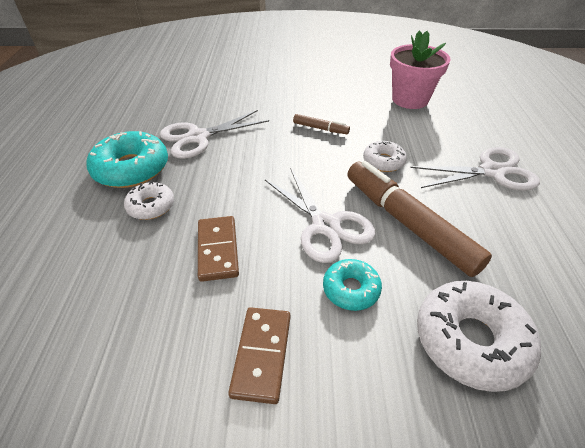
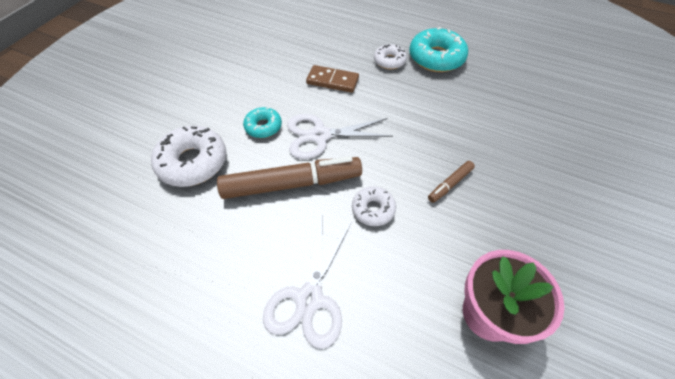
camera: 115 degrees right, 10 degrees up
(198, 137) = (466, 97): white scissors -> none
(262, 355) = (254, 80): brown domino -> none

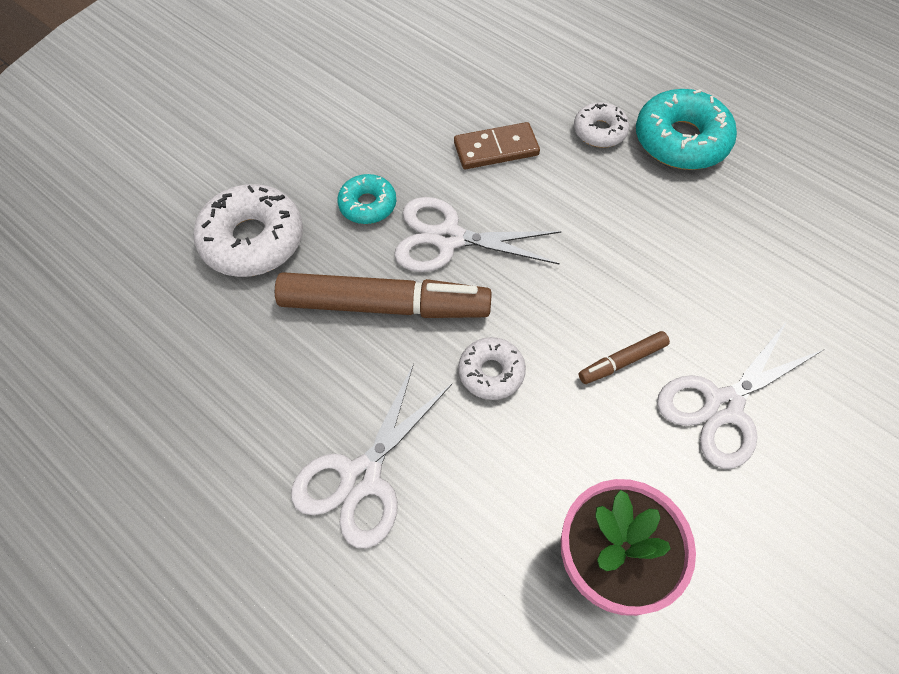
camera: 15 degrees right, 5 degrees up
(332, 81) = (496, 149): brown domino -> brown domino turned 45 degrees counterclockwise
(518, 196) = (723, 406): none -> white scissors

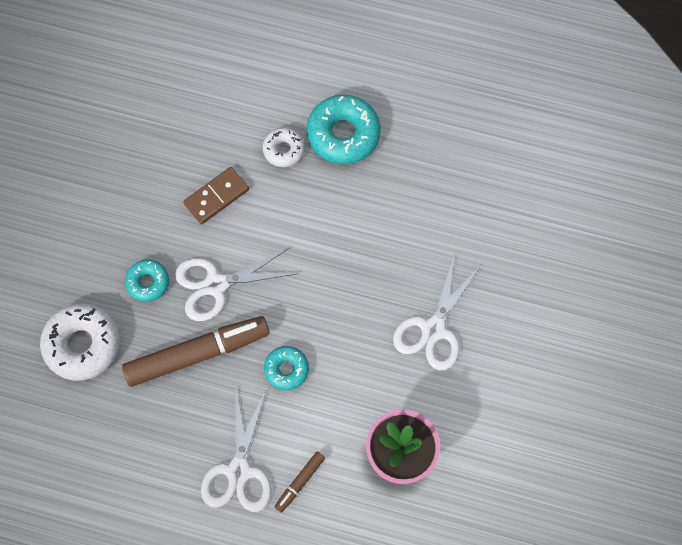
camera: 25 degrees left, 10 degrees up
(491, 372) = (286, 369): white donut -> turquoise donut
(623, 361) = (364, 325): brown marker -> brown marker (300, 482)

